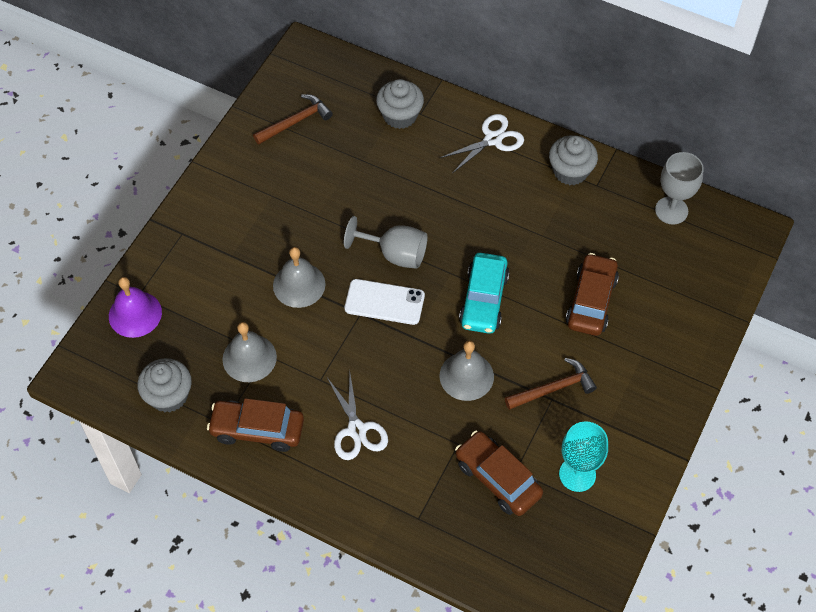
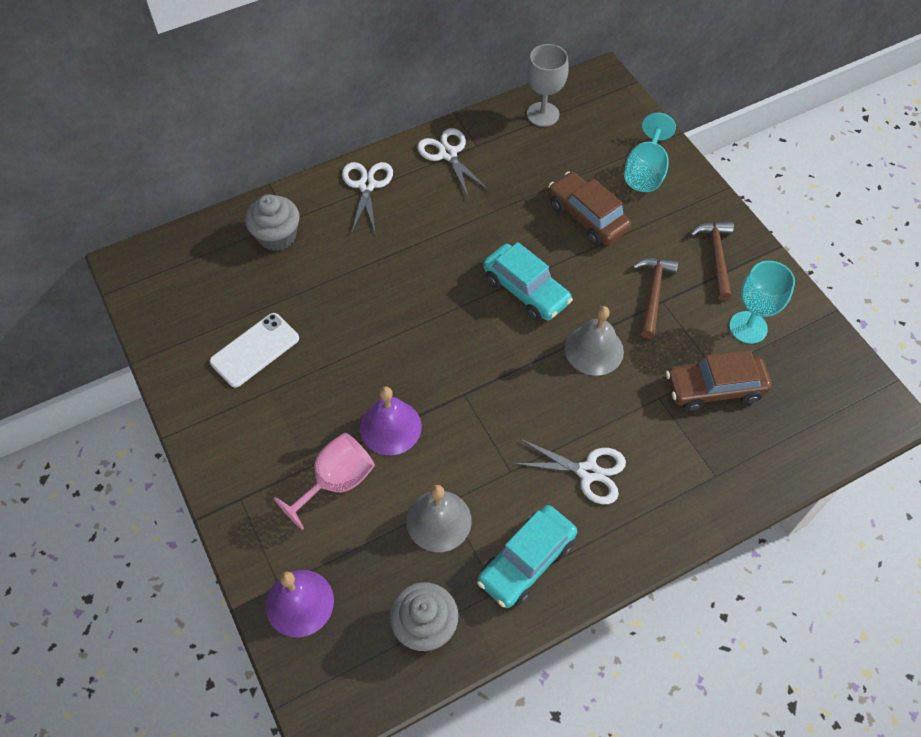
camera: 55 degrees left, 0 degrees up
(233, 279) = (336, 482): none -> pink goblet
(257, 430) = (526, 561): brown car -> turquoise car
(296, 121) = (203, 320): brown hammer -> brown hammer (716, 257)
(299, 285) = (390, 427): grey bell -> purple bell
(384, 302) = (467, 367): white phone -> white phone (255, 350)
(395, 254) = (422, 328): grey goblet -> none
(570, 171) = (448, 154): grey cupcake -> white scissors
(676, 317) = (645, 172): none -> turquoise goblet

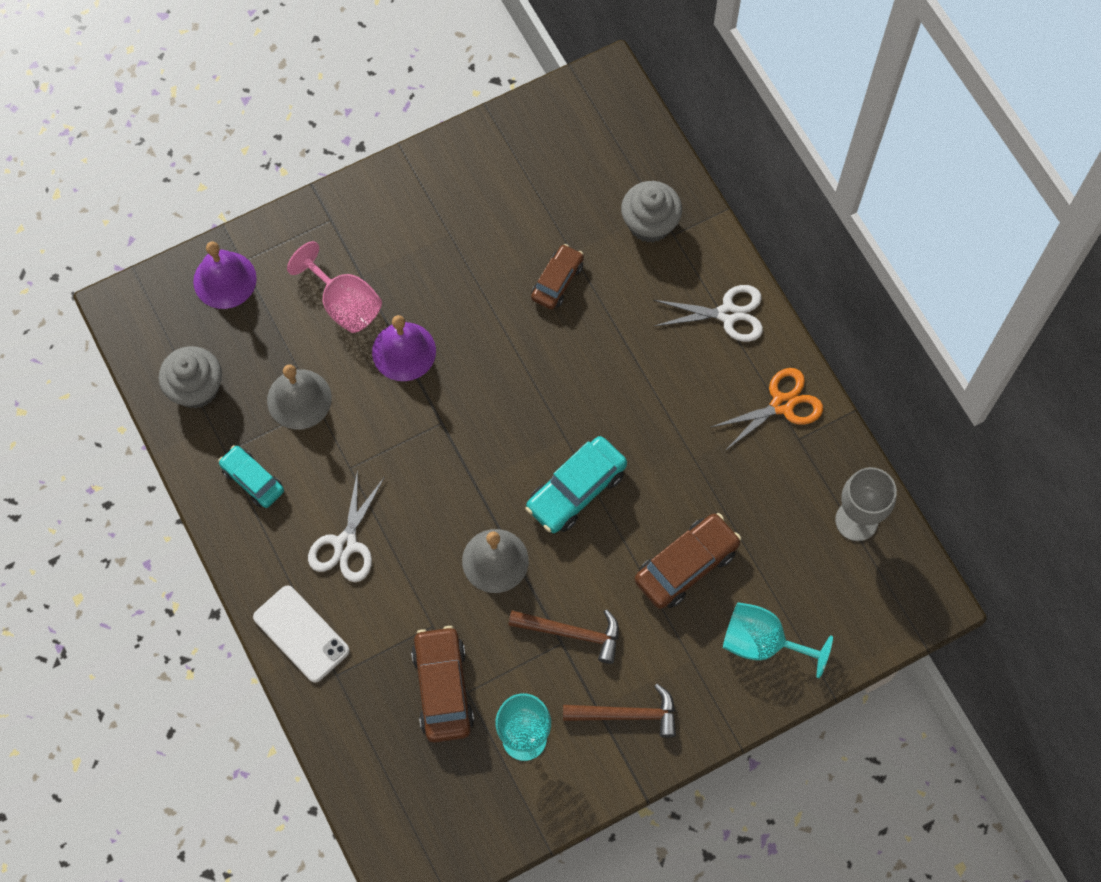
camera: 90 degrees right, 10 degrees up
(255, 350) = (498, 216): white phone -> white phone (301, 634)
(327, 304) = (557, 281): none -> brown car
(448, 154) = (782, 404): white scissors -> orange scissors
(526, 561) = (252, 480): turquoise car -> turquoise car, size x0.65

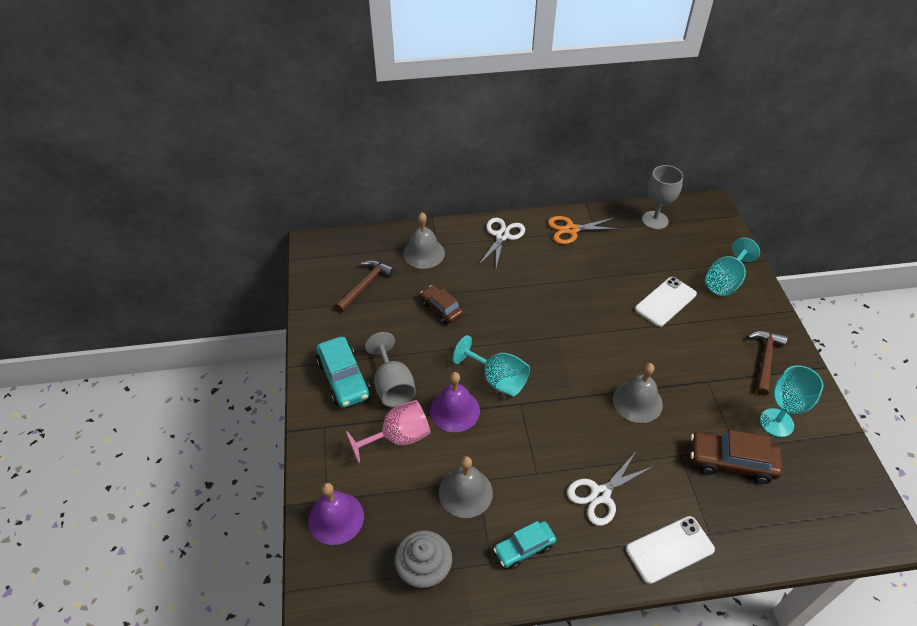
camera: 70 degrees left, 20 degrees down
(345, 544) = (600, 494): white scissors -> white scissors turned 105 degrees clockwise
(413, 269) = (392, 386): none -> grey goblet
(468, 385) = (497, 379): none -> turquoise goblet
(572, 633) = (701, 373): brown hammer -> brown hammer (365, 285)
(576, 490) = (597, 341): turquoise car -> turquoise car (344, 378)
(650, 223) = (424, 253): grey cupcake -> grey bell
(686, 565) = (665, 301): brown car -> white phone
(782, 404) = (571, 229): orange scissors -> orange scissors turned 90 degrees counterclockwise

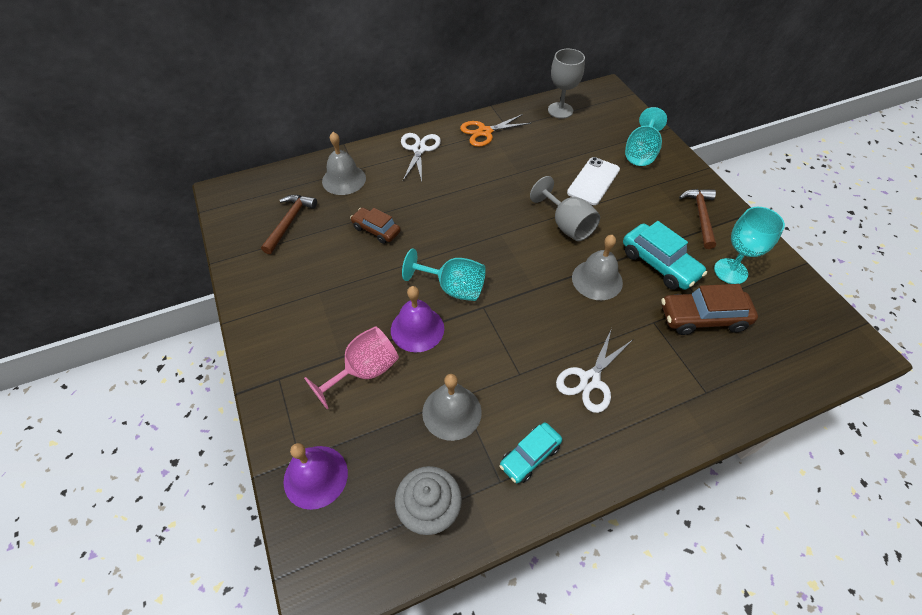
camera: 15 degrees left, 5 degrees up
(344, 378) = (288, 322): turquoise car -> turquoise car (659, 264)
(392, 386) = (344, 318): grey goblet -> grey goblet (566, 225)
(669, 549) = (674, 419): white phone -> none

